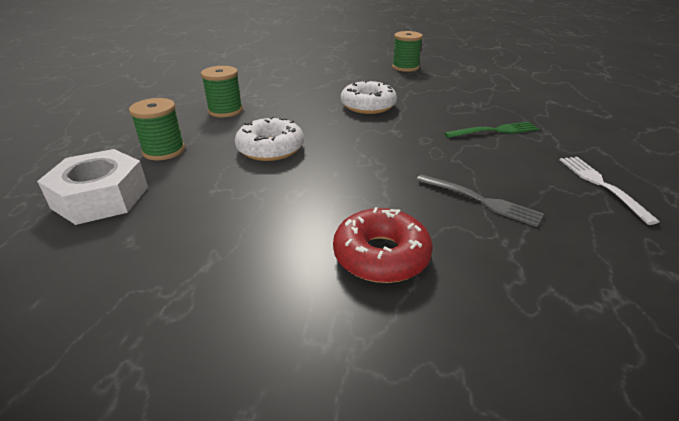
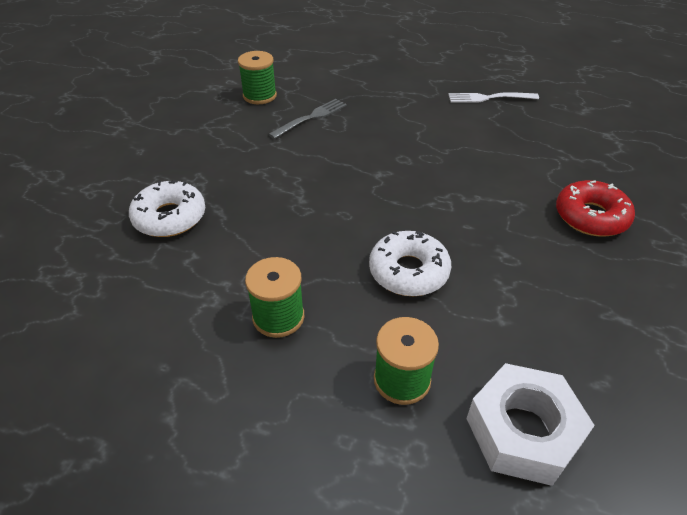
camera: 80 degrees left, 10 degrees up
(368, 105) = (306, 181): white donut -> white donut (170, 217)
(405, 67) = (188, 131): green spool -> green spool (259, 96)
(480, 200) = (513, 154): grey fork -> grey fork (311, 118)
(494, 131) = (392, 117): green fork -> none

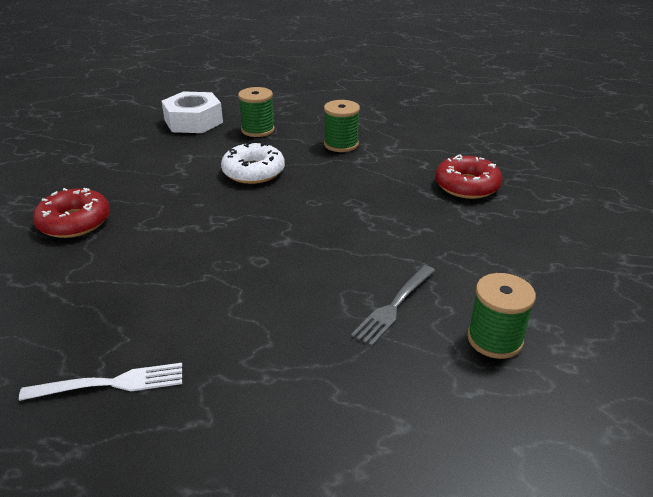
camera: 170 degrees right, 10 degrees down
(170, 217) = (467, 186): white donut -> red donut

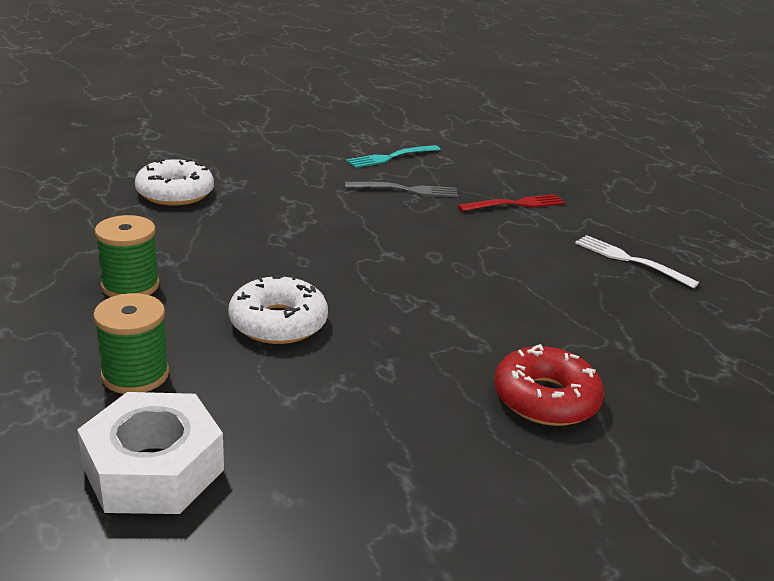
camera: 130 degrees left, 5 degrees down
(298, 374) = (515, 204): none -> red fork
(467, 186) = (175, 193): red donut -> white donut
(494, 339) = (391, 157): green spool -> turquoise fork

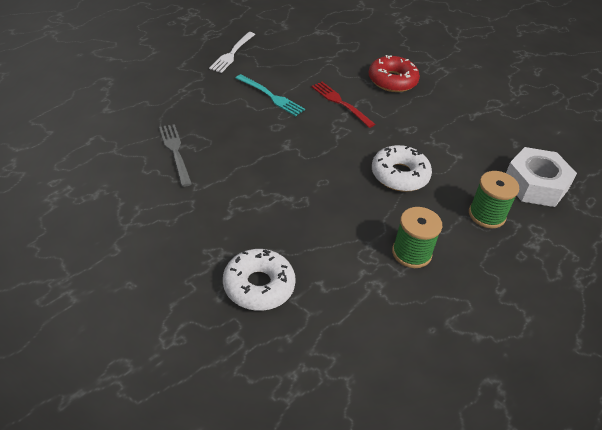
camera: 110 degrees left, 15 degrees up
(391, 157) = (105, 171): turquoise fork -> turquoise fork (271, 96)
(515, 204) = (172, 98): red fork -> red fork (340, 103)

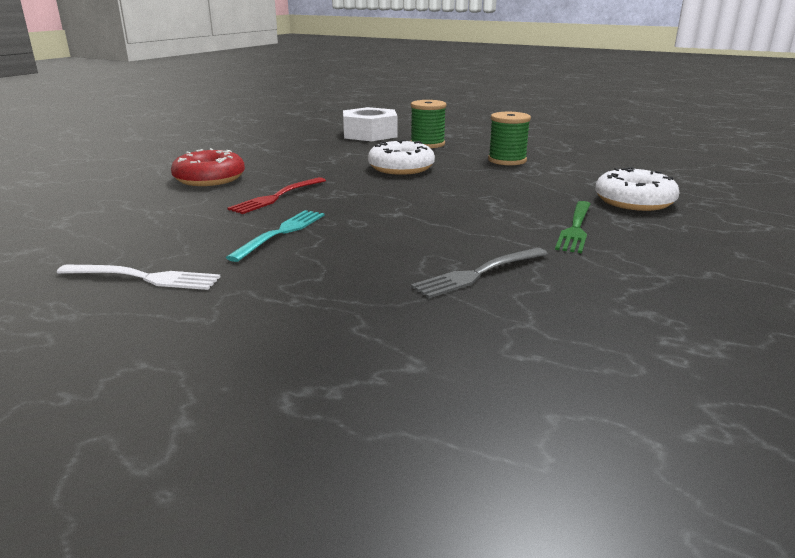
camera: 100 degrees left, 20 degrees down
(218, 221) = (575, 228): none -> green fork

